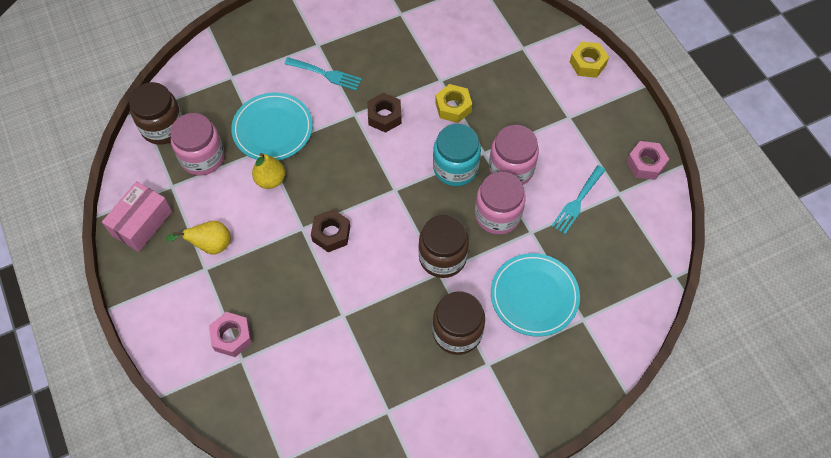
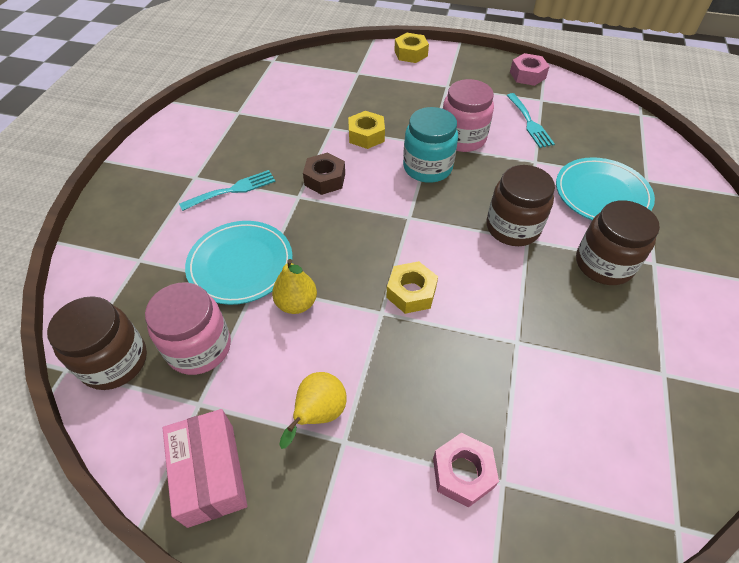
camera: 50 degrees left, 10 degrees down
(331, 234) = (411, 292): brown nut -> yellow nut
(497, 215) = (500, 170): pink jar -> none

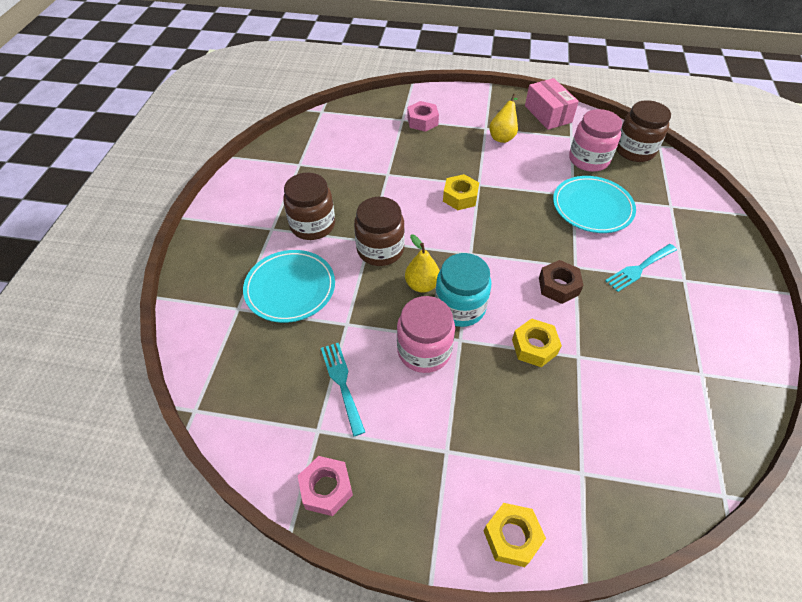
camera: 175 degrees right, 0 degrees up
(296, 303) = (538, 186): yellow pear -> yellow pear (422, 285)

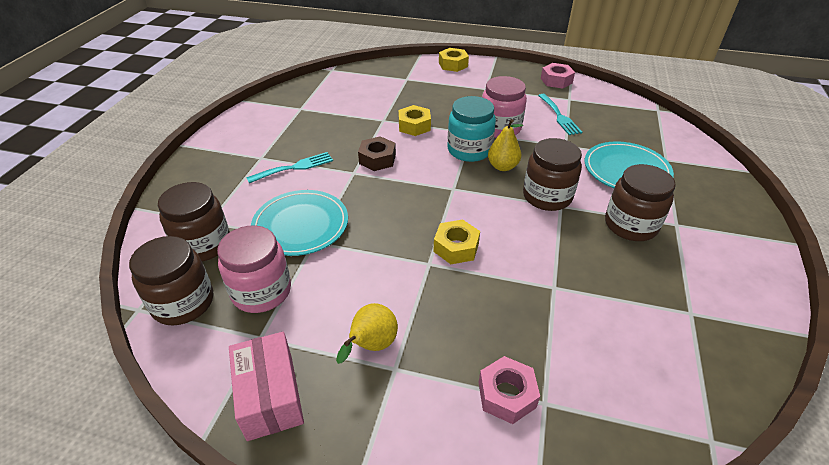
camera: 175 degrees left, 10 degrees down
(657, 187) = (203, 244): none -> brown jar

